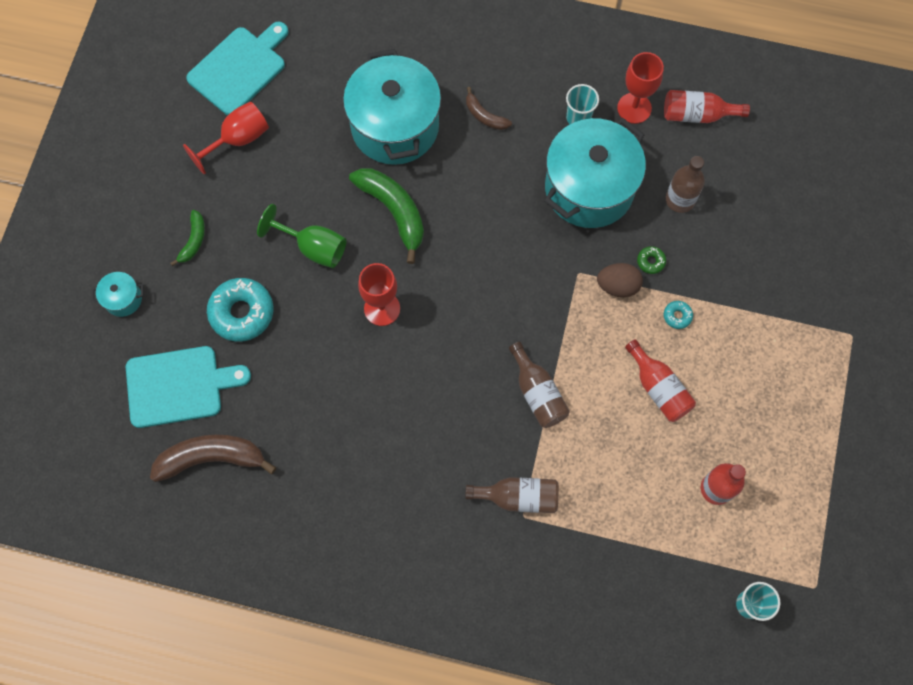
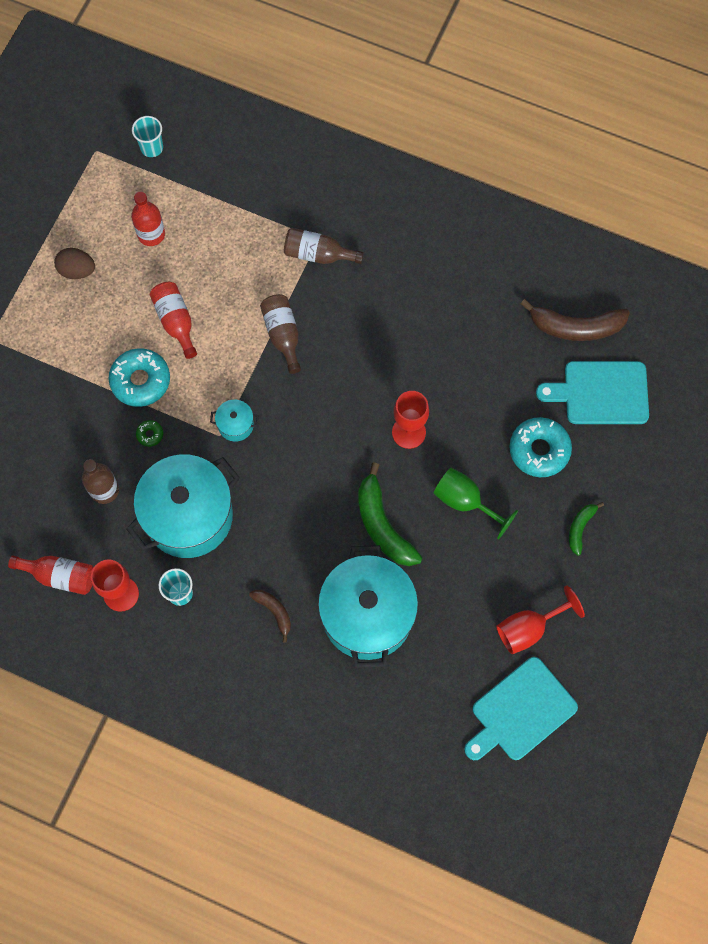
camera: 170 degrees left, 0 degrees up
(123, 299) = (650, 481): turquoise pot -> turquoise pot (235, 425)
(617, 286) = (187, 417): brown egg -> brown egg (77, 270)
(677, 316) = (140, 381): turquoise donut -> turquoise donut, size x2.25

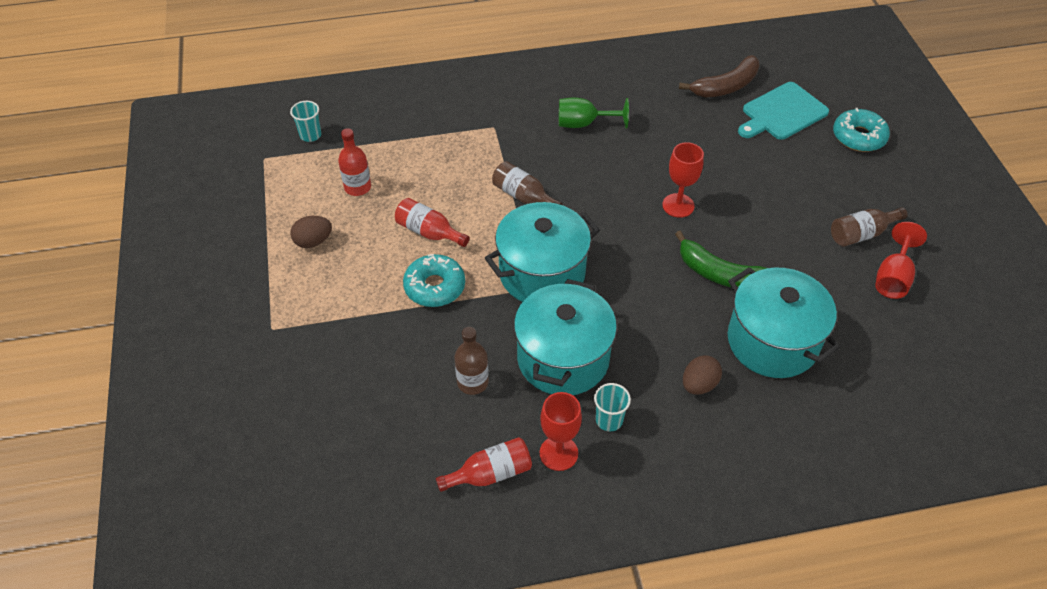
camera: 35 degrees left, 20 degrees down
(150, 434) = (476, 319): green donut -> none
(235, 425) = (542, 273): turquoise pot -> turquoise pot, size x2.42
(274, 612) = (699, 384): brown banana -> brown egg
(318, 254) = (503, 135): brown bottle -> brown bottle (861, 234)
(465, 502) = (763, 225): green goblet -> green goblet (583, 124)
(520, 711) = (948, 335): turquoise cutting board -> none
(539, 450) = (778, 166): turquoise donut -> turquoise donut (858, 137)
(580, 528) = (856, 195): green banana -> none

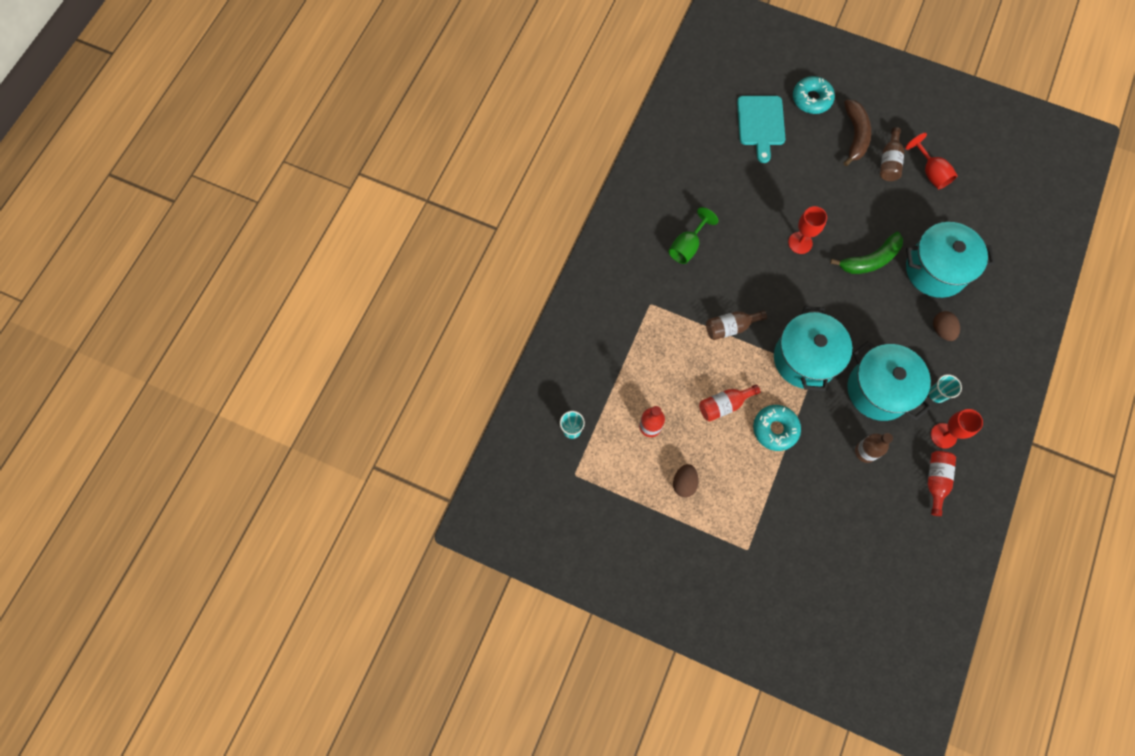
camera: 55 degrees left, 20 degrees up
(725, 86) = (712, 136): brown banana -> brown banana (855, 135)

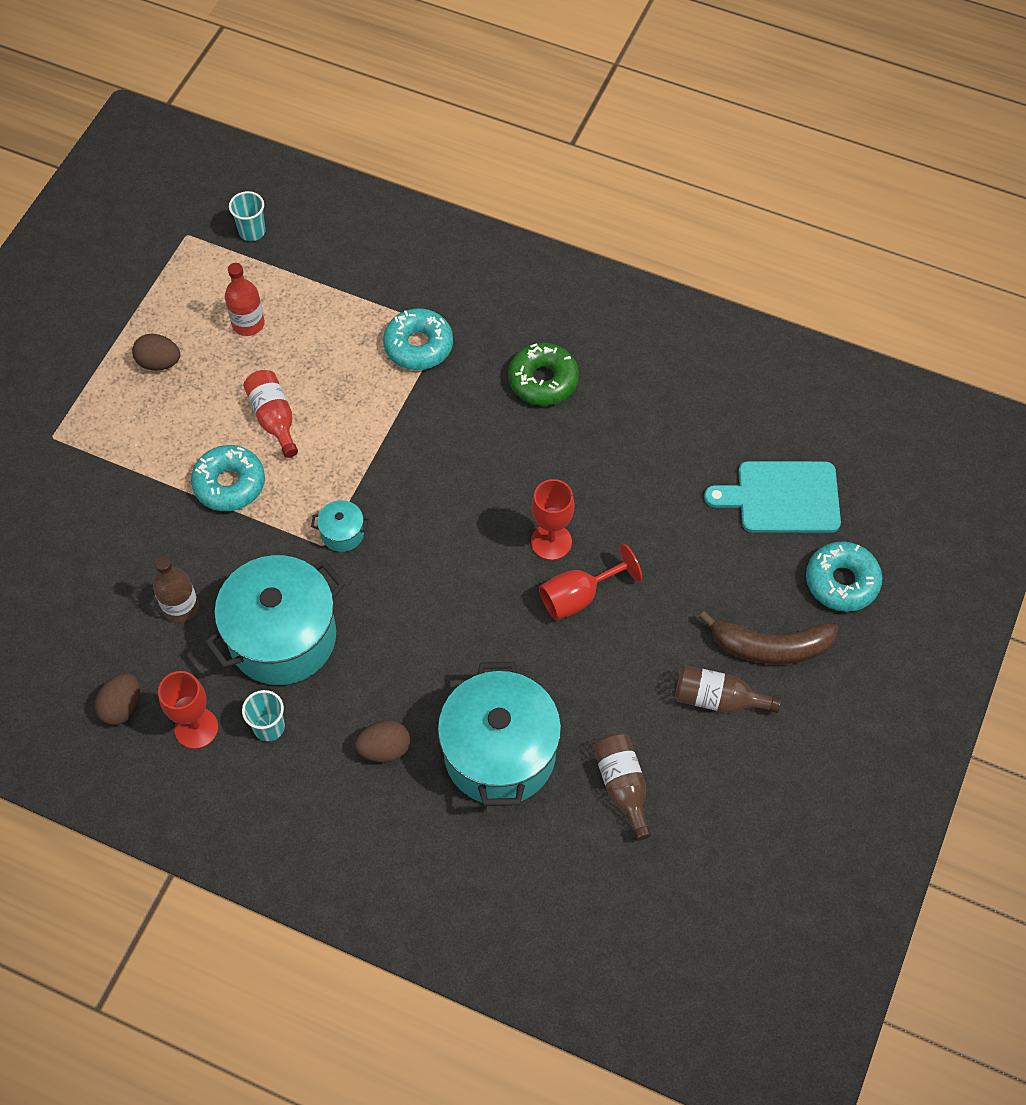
camera: 90 degrees right, 10 degrees down
(664, 319) = (418, 346): none -> turquoise donut
(687, 246) = (543, 380): green goblet -> green donut
(730, 327) = (401, 433): brown bottle -> brown bottle (622, 786)
(805, 359) = (342, 533): turquoise pot -> turquoise pot, size x0.41
(870, 260) = (519, 647): green banana -> none
(930, 172) = (699, 769): red goblet -> red goblet (579, 596)
(936, 481) = (122, 707): red bottle -> brown egg

